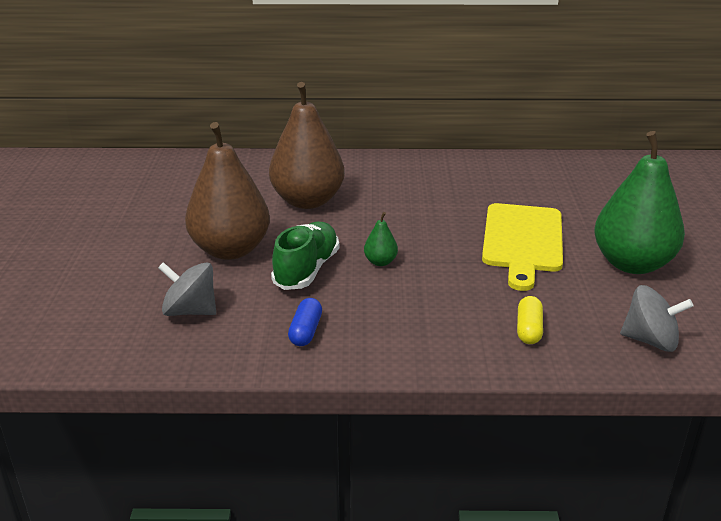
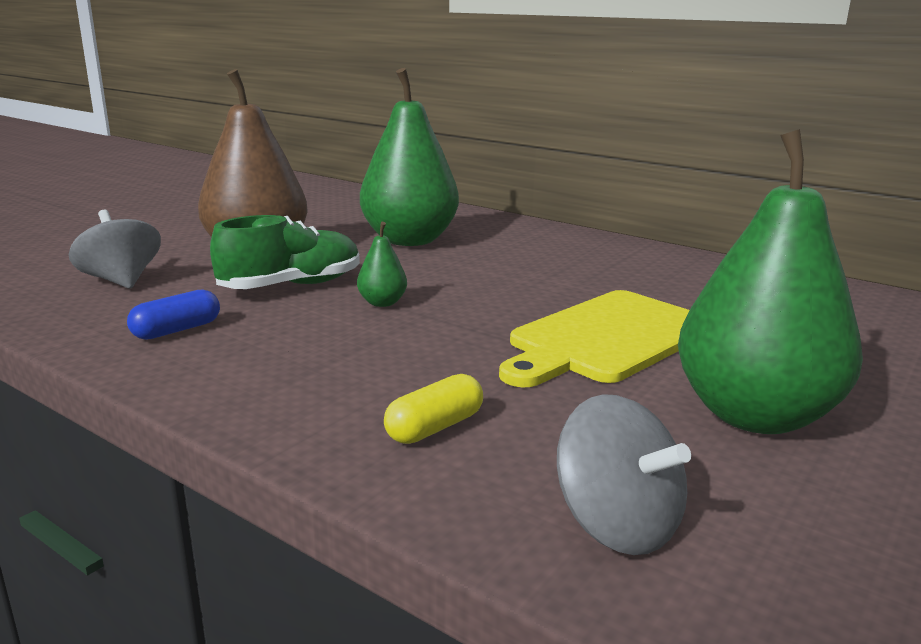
camera: 35 degrees right, 10 degrees down
(307, 201) = (409, 240): brown pear -> green pear

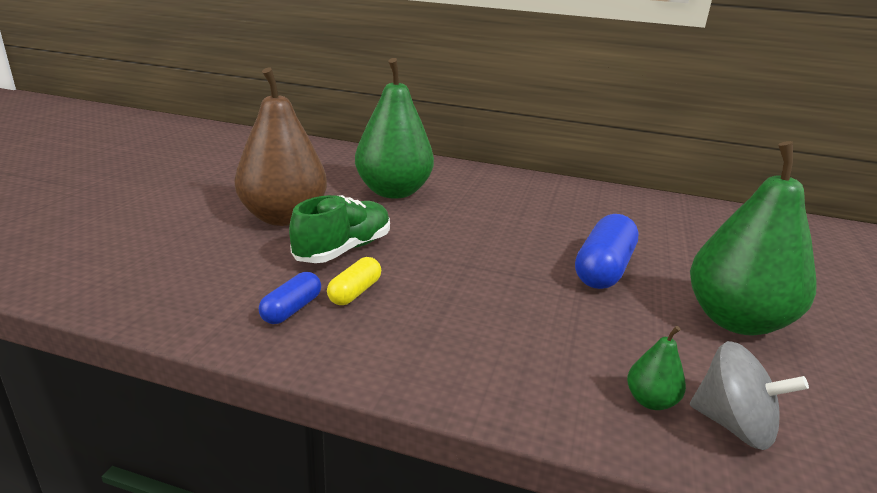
camera: 20 degrees left, 5 degrees up
(121, 281) = (193, 263): grey spinning top -> none
(382, 303) = (427, 258): green pear -> green pear (650, 401)
(434, 427) = (562, 369): yellow capsule -> yellow capsule (355, 292)
(607, 338) = (603, 269): yellow cutting board -> blue capsule

